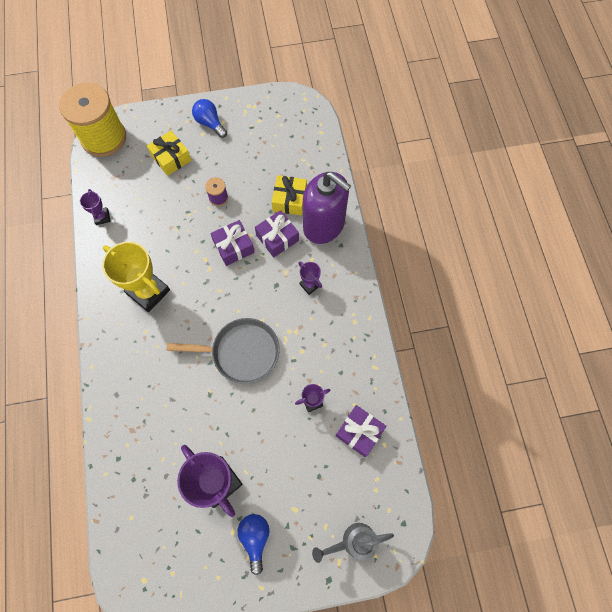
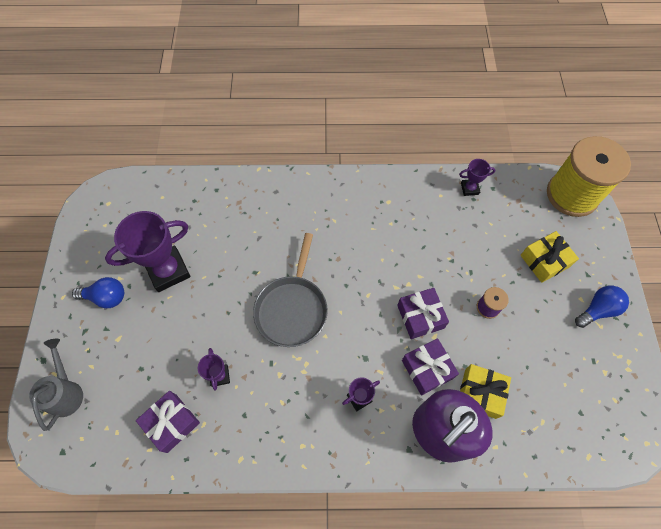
camera: 100 degrees right, 5 degrees down
(148, 292) = (377, 225): yellow trophy -> none

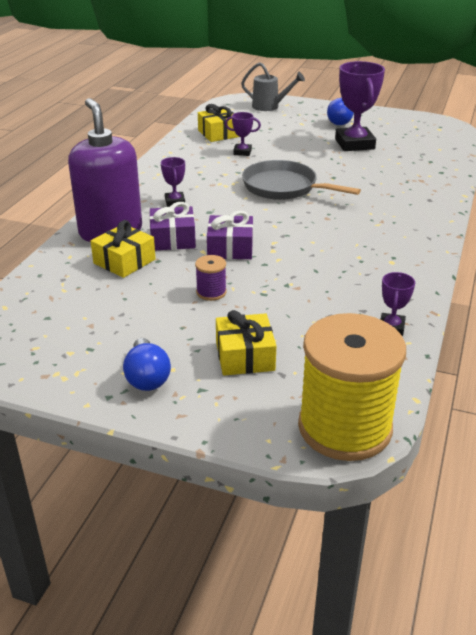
camera: 110 degrees right, 30 degrees down
(172, 423) = (218, 133): purple gift -> yellow gift

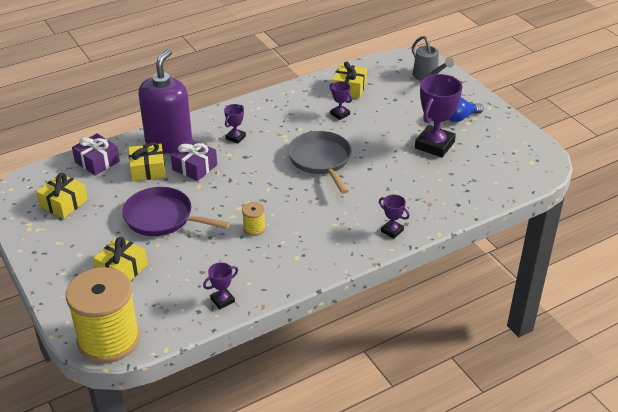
camera: 40 degrees right, 5 degrees up
(71, 333) = (64, 203): none -> yellow gift
(147, 377) = (62, 252): blue light bulb -> none
(211, 292) = (162, 218): purple spool -> purple pan
(230, 248) = (217, 192): purple gift -> purple gift (97, 161)
(316, 259) = (254, 228): none -> yellow spool
(429, 208) = (392, 231): none -> purple trophy

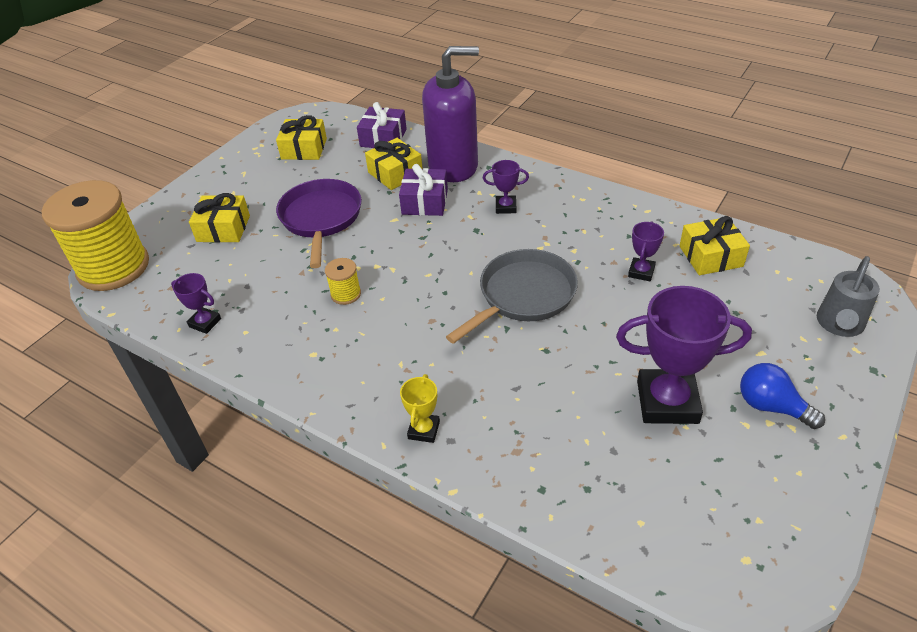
camera: 65 degrees right, 5 degrees up
(392, 231) = (424, 430): purple trophy -> yellow trophy

